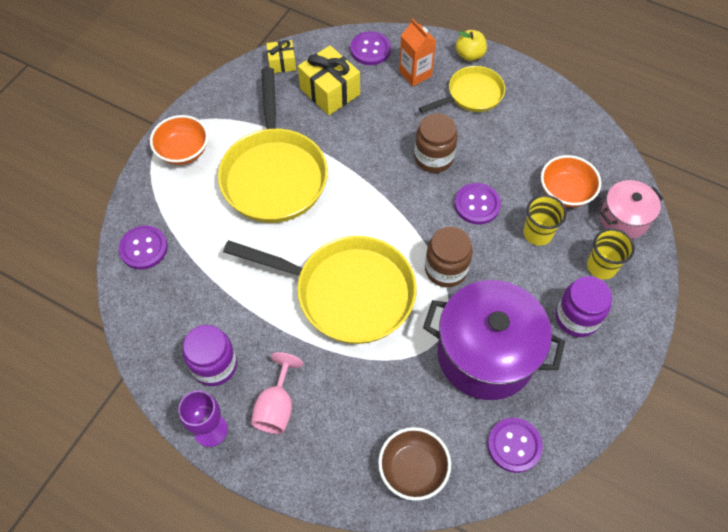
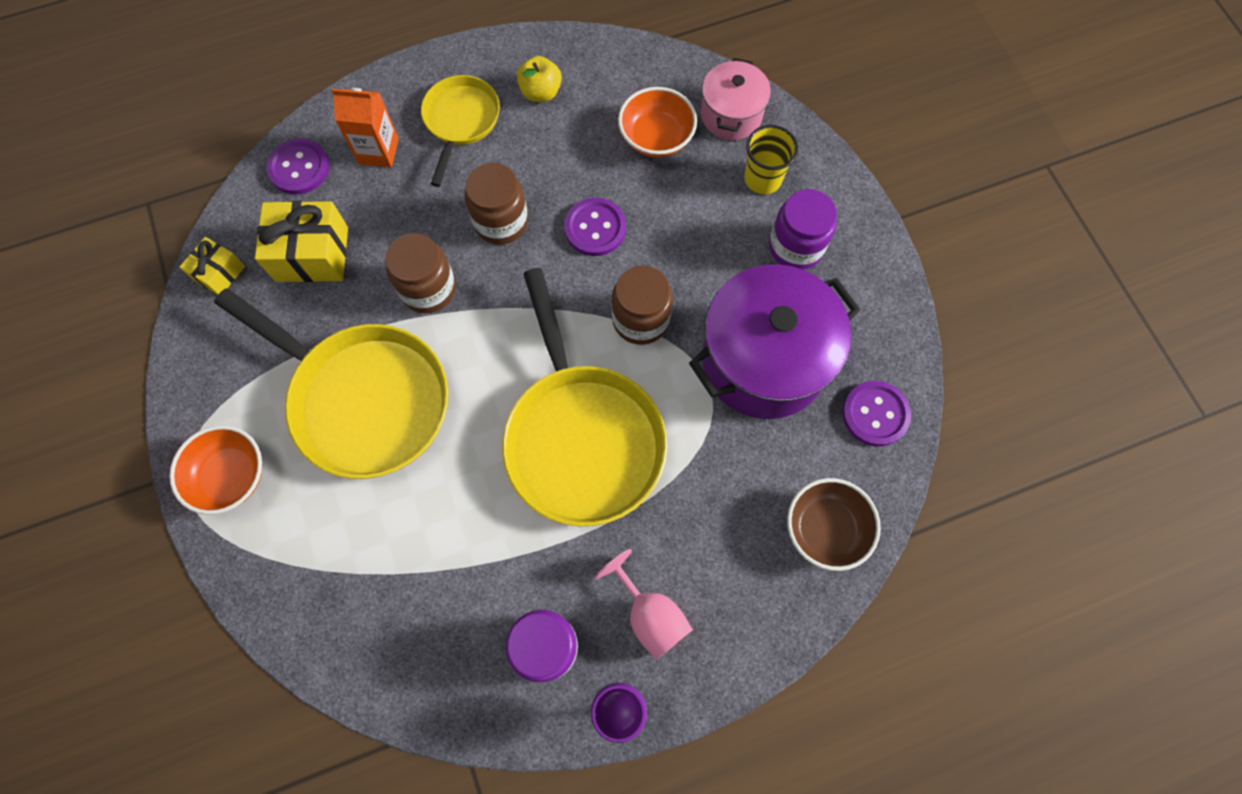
camera: 50 degrees left, 10 degrees up
(143, 248) = (323, 620): purple button -> none
(347, 293) = (581, 437): yellow pan -> yellow pan turned 105 degrees clockwise
(361, 155) = (428, 289): none -> brown jar
(469, 55) = (409, 80): yellow apple -> yellow apple (541, 92)
(537, 233) = (678, 202): yellow cup -> none

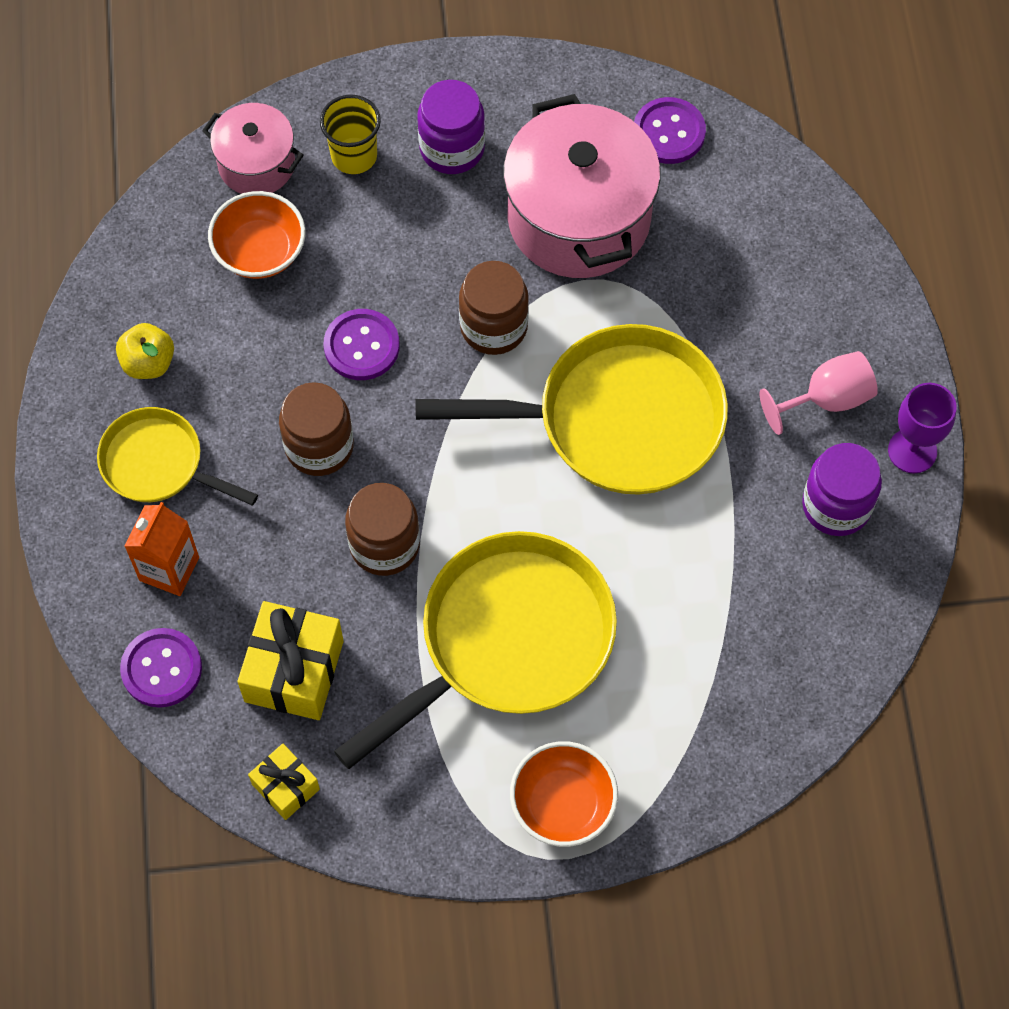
camera: 75 degrees left, 5 degrees down
(763, 360) = (579, 218): purple pot -> pink pot
(825, 529) = (778, 214): brown bowl -> none

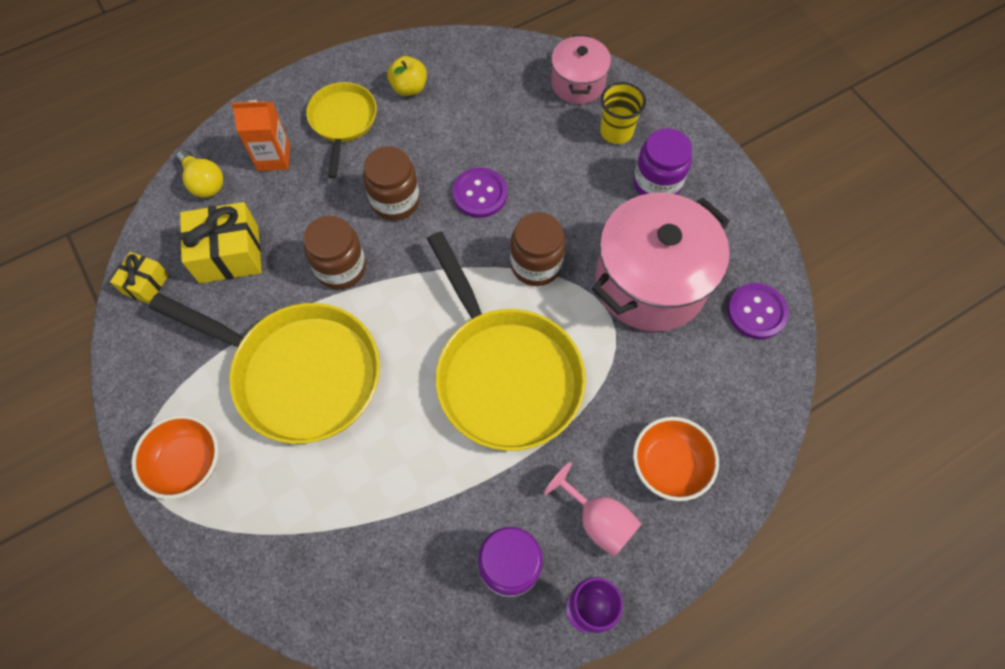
camera: 65 degrees right, 0 degrees up
(161, 669) = (204, 182): purple button -> yellow light bulb
(260, 251) = (517, 111): orange bowl -> orange bowl (669, 465)

